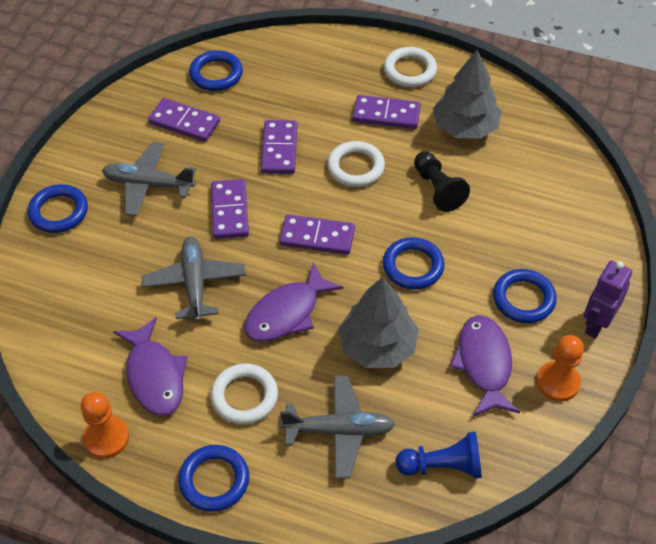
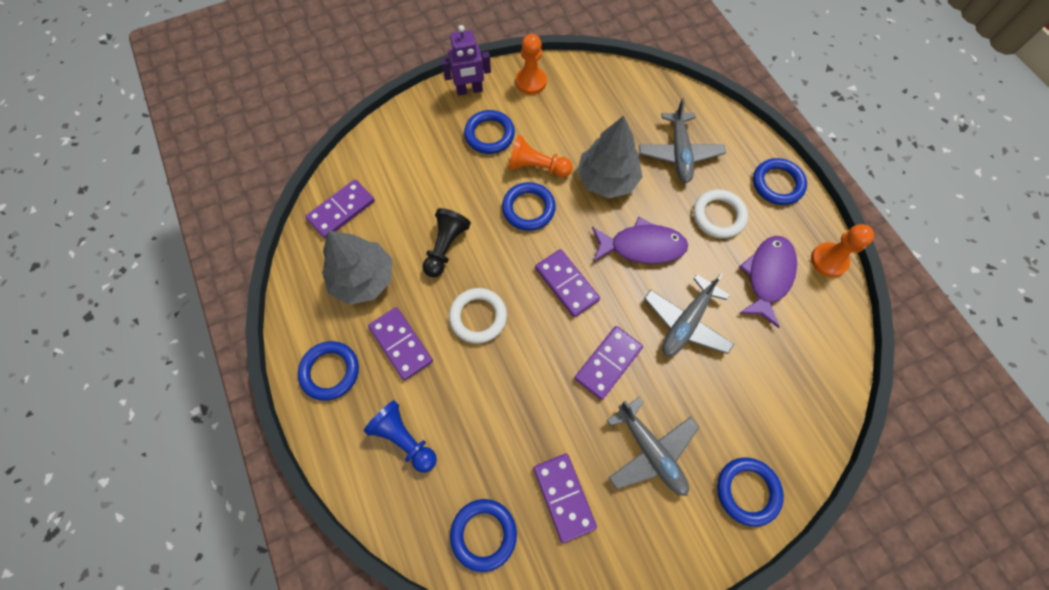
camera: 135 degrees left, 15 degrees up
(279, 149) = (515, 388): purple domino -> purple domino (341, 210)
(339, 431) = (679, 153): grey plane -> grey plane turned 135 degrees counterclockwise
(410, 70) = (330, 371): white ring -> blue ring
(442, 466) = (641, 94): blue pawn -> blue pawn (404, 438)
(448, 305) = (537, 167): none -> orange pawn
(484, 364) = (558, 121): purple fish -> none

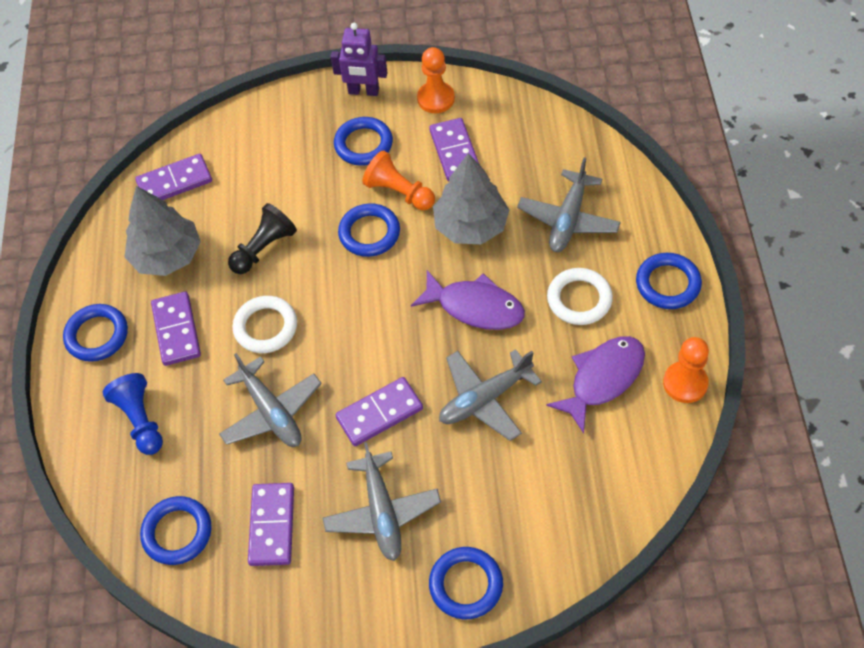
camera: 25 degrees right, 10 degrees down
(517, 392) = (271, 412): none -> grey plane
(566, 284) = (373, 322): purple domino -> purple domino (454, 152)

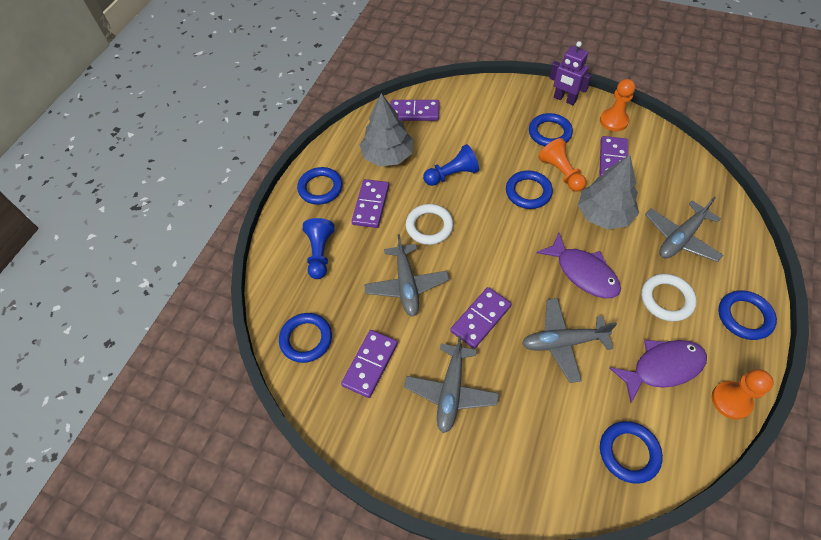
camera: 25 degrees right, 0 degrees up
(264, 248) = (452, 175): black pawn -> blue pawn
(379, 413) = (481, 319): purple domino -> purple domino turned 45 degrees counterclockwise
(466, 585) = (489, 477): blue ring -> blue ring (629, 453)

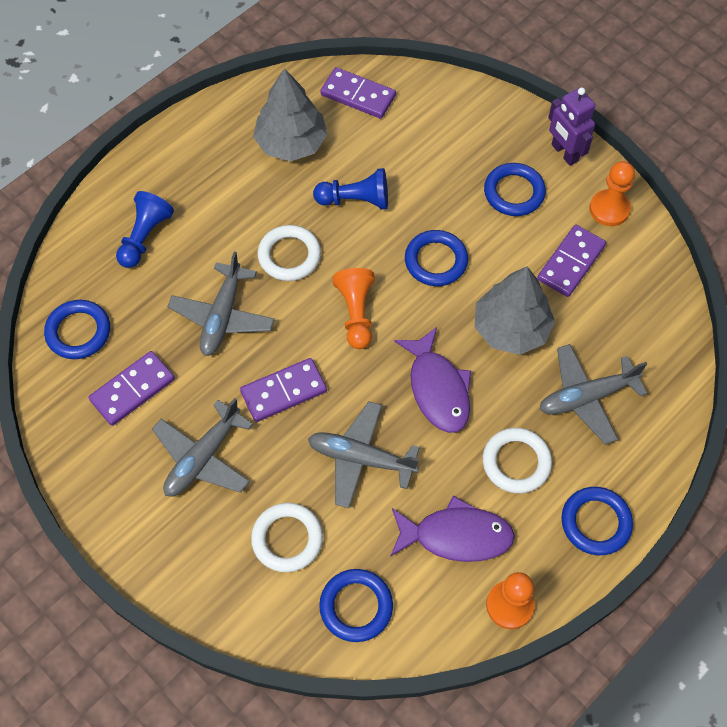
camera: 20 degrees right, 5 degrees up
(320, 188) = (188, 154): blue ring -> none
(370, 205) = (235, 200): purple domino -> none
(548, 425) = (287, 539): none -> white ring
(561, 173) = (493, 252): orange pawn -> orange pawn (356, 313)

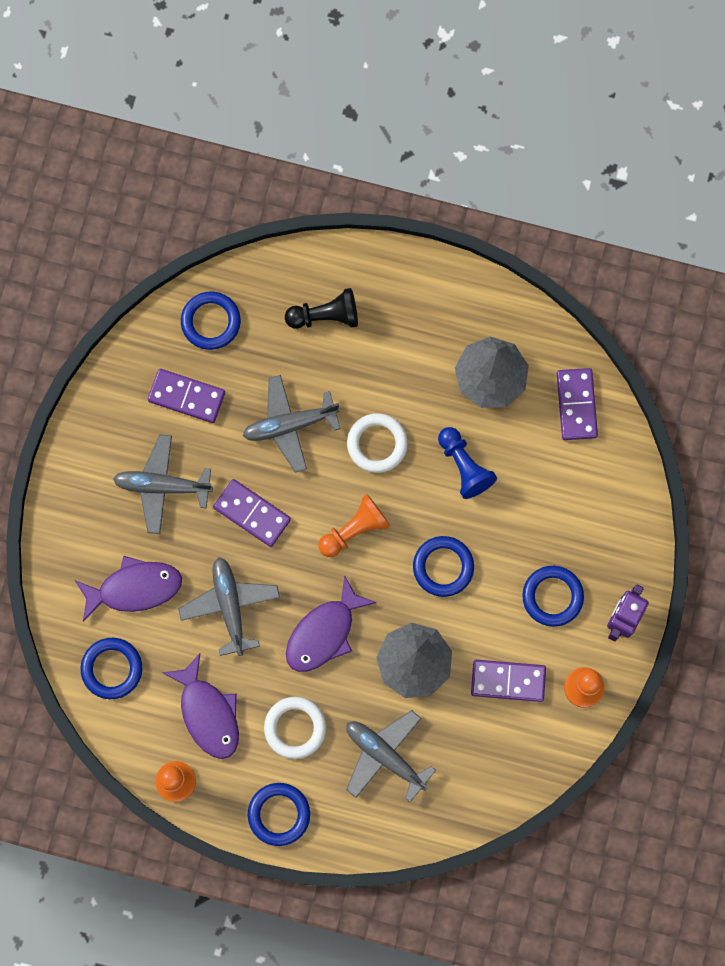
camera: 60 degrees right, 15 degrees up
(145, 237) = (325, 316): blue pawn -> black pawn
(287, 539) = (134, 588): white ring -> purple fish

